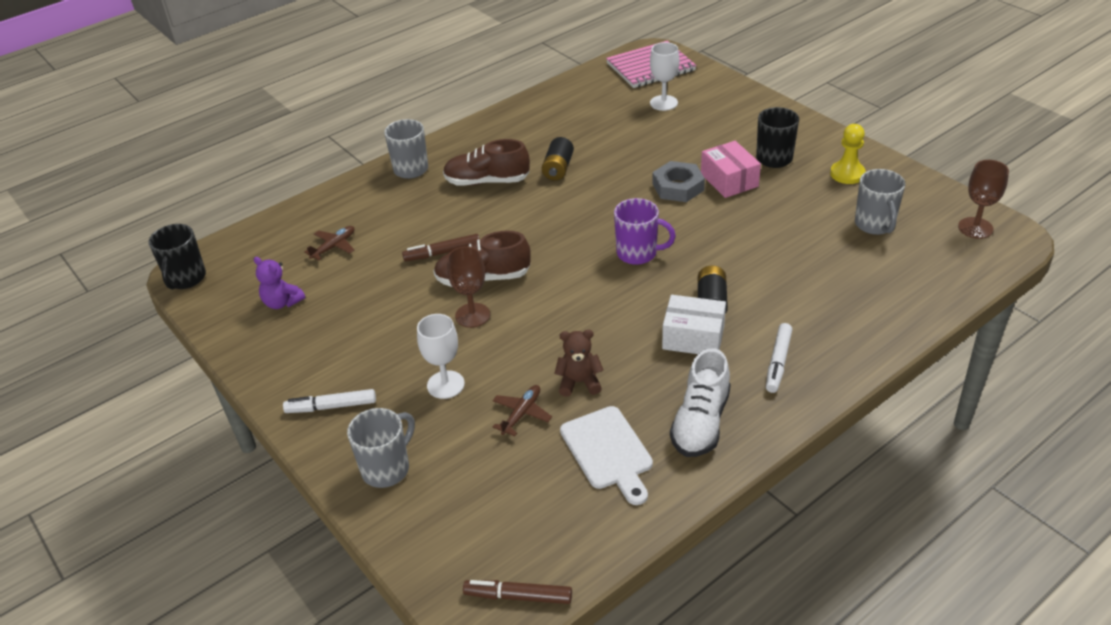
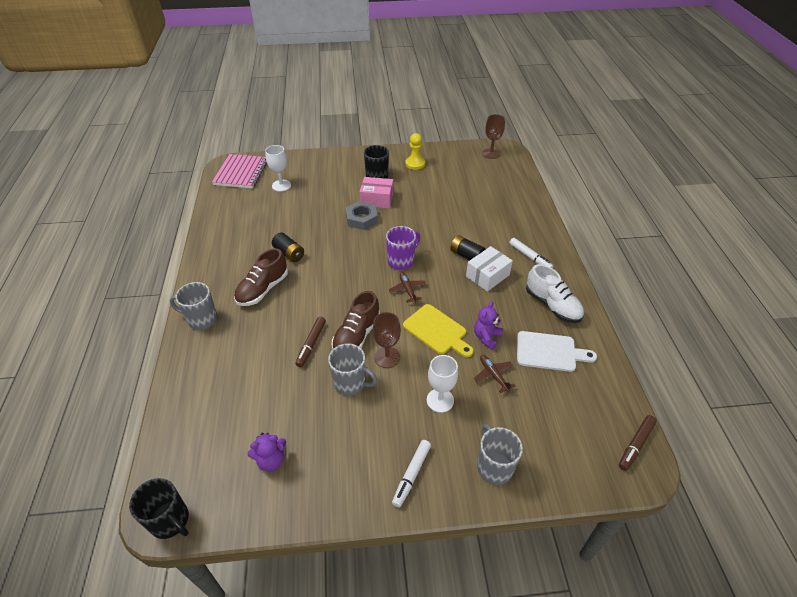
camera: 60 degrees left, 5 degrees up
(334, 247) = (240, 400): brown plane -> brown plane (407, 290)
(549, 335) = (437, 331): none -> yellow cutting board
(579, 382) = (486, 337): brown teddy bear -> purple teddy bear
(875, 225) = (460, 177): grey mug -> grey mug (350, 383)

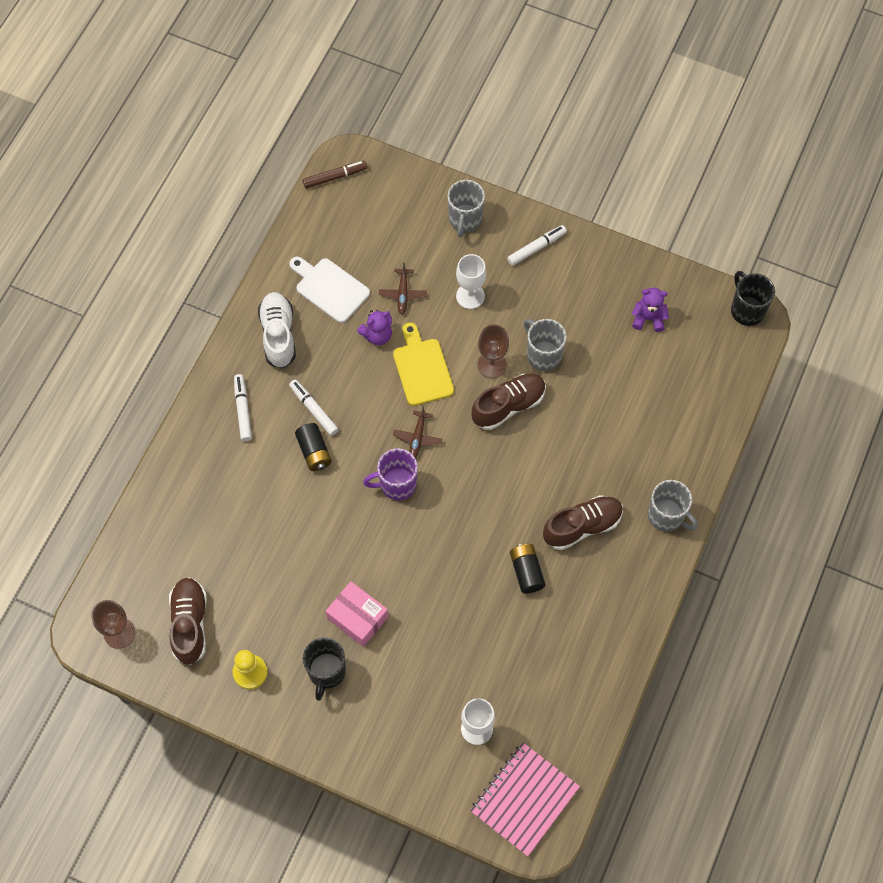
camera: 150 degrees left, 20 degrees up
(311, 344) = (560, 420): brown marker -> none
(361, 219) = (401, 589): grey nut -> none
(461, 167) = (190, 624): none -> brown shoe
(487, 275) = (314, 409): white box -> white marker

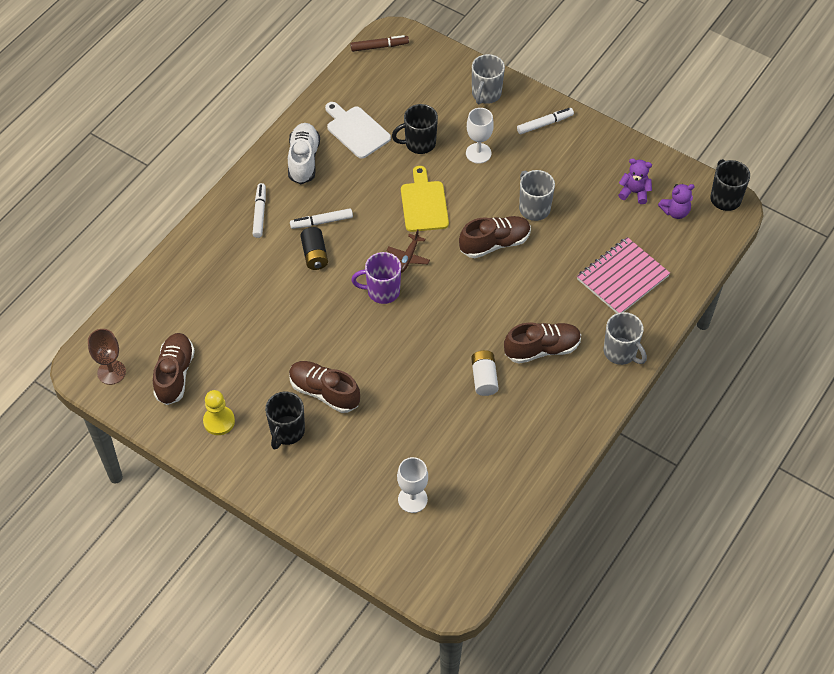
camera: 10 degrees right, 10 degrees down
(314, 409) = (321, 222): white marker -> white marker turned 75 degrees counterclockwise
(357, 618) = (324, 392): pink box -> brown shoe
(377, 335) = (390, 172): purple teddy bear -> purple teddy bear (675, 212)
(403, 294) = (419, 143): brown plane -> black mug
(492, 365) = (486, 209): brown goblet -> none
(524, 799) = (444, 565): pink notebook -> pink notebook (622, 277)
(526, 572) = (484, 378): black battery -> white battery

